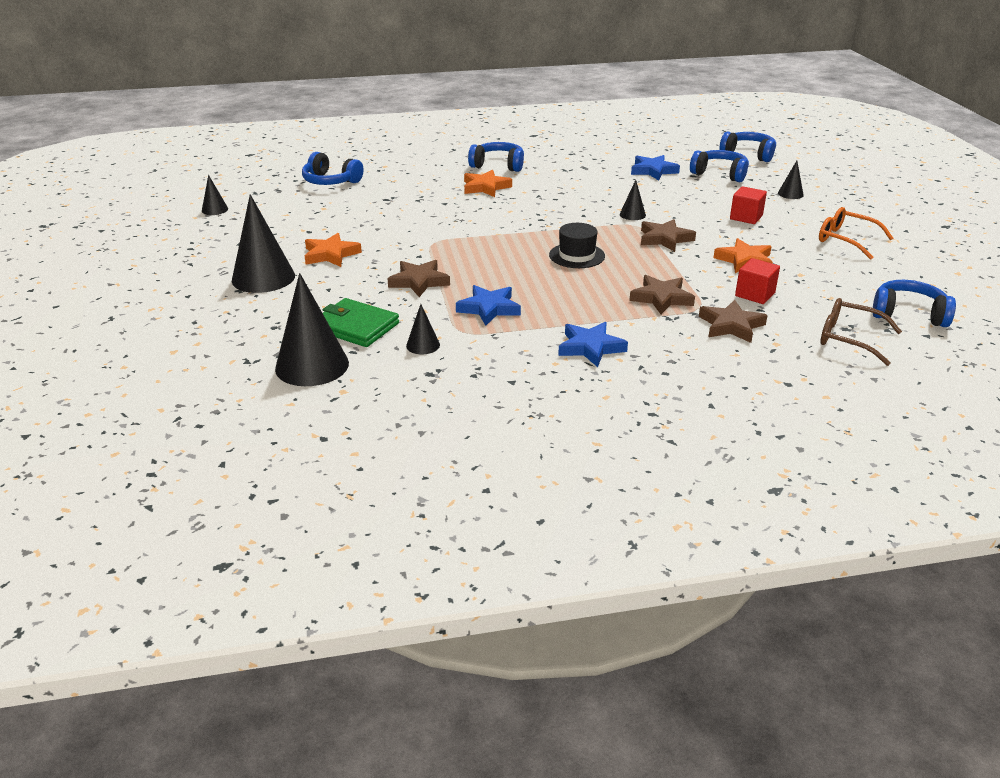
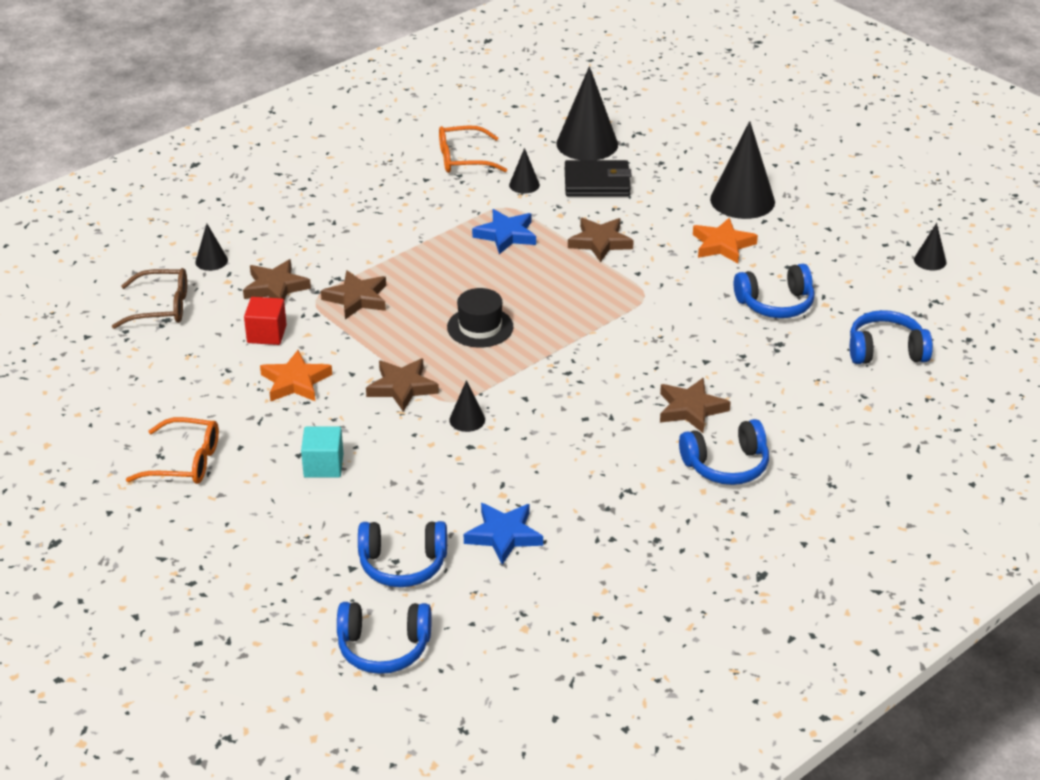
camera: 150 degrees right, 5 degrees up
(356, 327) = (597, 183): green wallet -> black wallet
(452, 390) = (463, 159): none -> orange glasses
(485, 187) = (691, 409): orange star -> brown star
(590, 347) = (386, 226): blue star -> none
(746, 217) = (323, 466): red cube -> turquoise cube
(790, 194) = (281, 546): black cone -> black cone (211, 261)
(908, 314) = (104, 358): blue headphones -> blue headphones (775, 304)

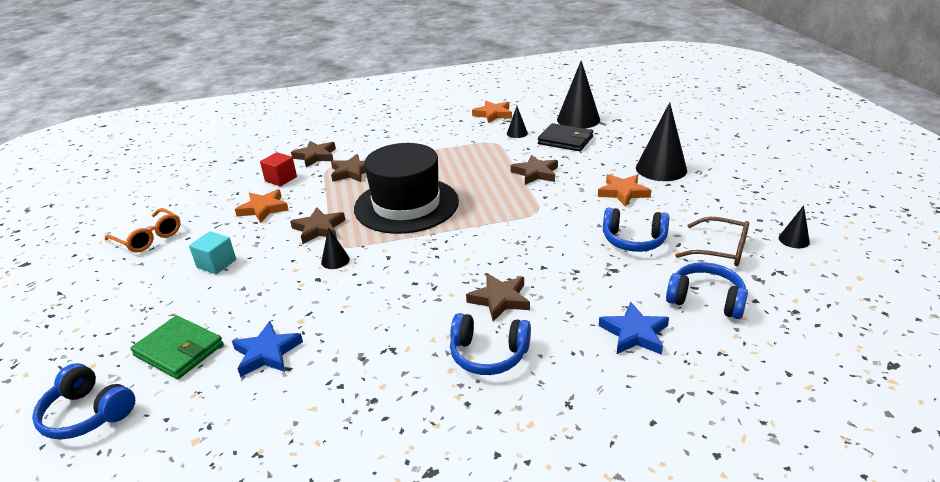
camera: 30 degrees right, 5 degrees down
(161, 307) = (246, 153): brown glasses -> brown glasses (720, 250)
(211, 261) = (299, 137): black cone -> none
(402, 564) = (179, 350): blue headphones -> green wallet
(463, 159) = (493, 114): orange glasses -> orange star
(480, 327) = (406, 205): black hat -> black hat, size x2.13
(506, 235) = (478, 157): blue star -> blue star (634, 333)

